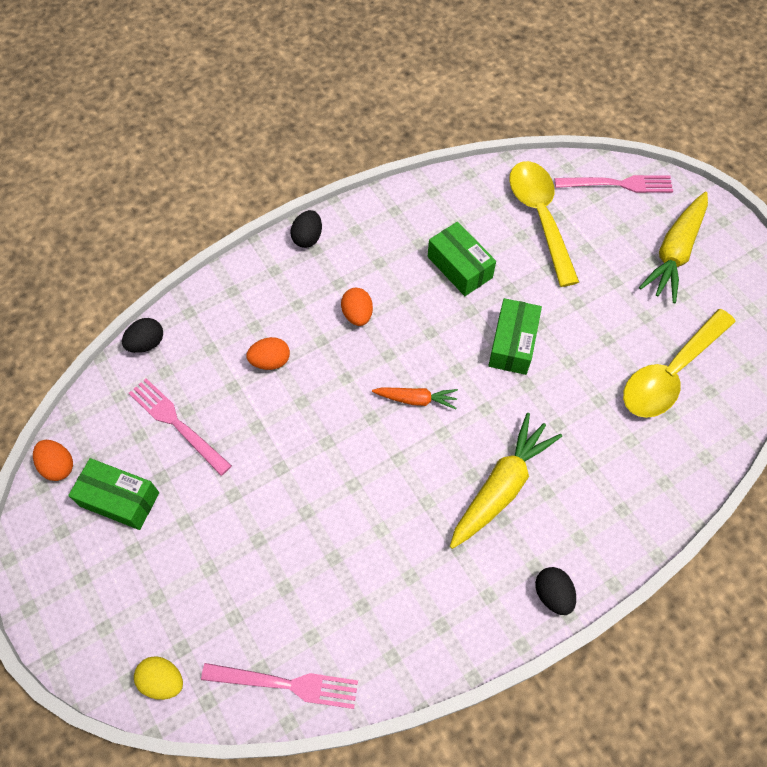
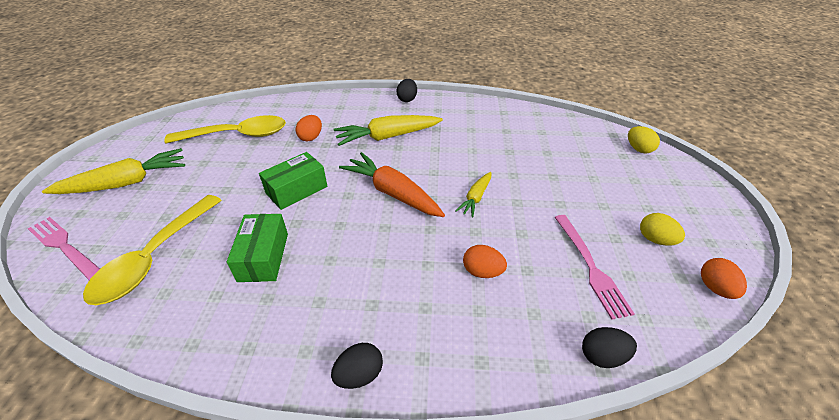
camera: 145 degrees left, 20 degrees down
(119, 499) = (655, 240): green box -> yellow egg
(286, 684) = (565, 124): pink fork -> none
(327, 446) = (475, 198): none -> yellow carrot
(357, 315) = (380, 267): orange egg -> orange egg (311, 137)
(416, 399) = (393, 193): orange carrot -> orange carrot, size x1.81

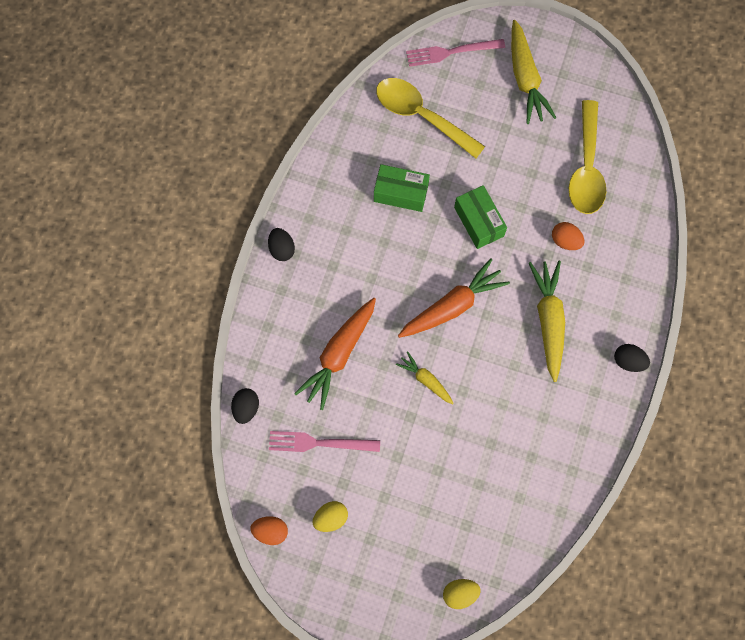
camera: 105 degrees right, 30 degrees up
(65, 247) = (451, 52): pink fork -> pink fork turned 150 degrees counterclockwise
(482, 272) = (339, 354): orange egg -> orange carrot

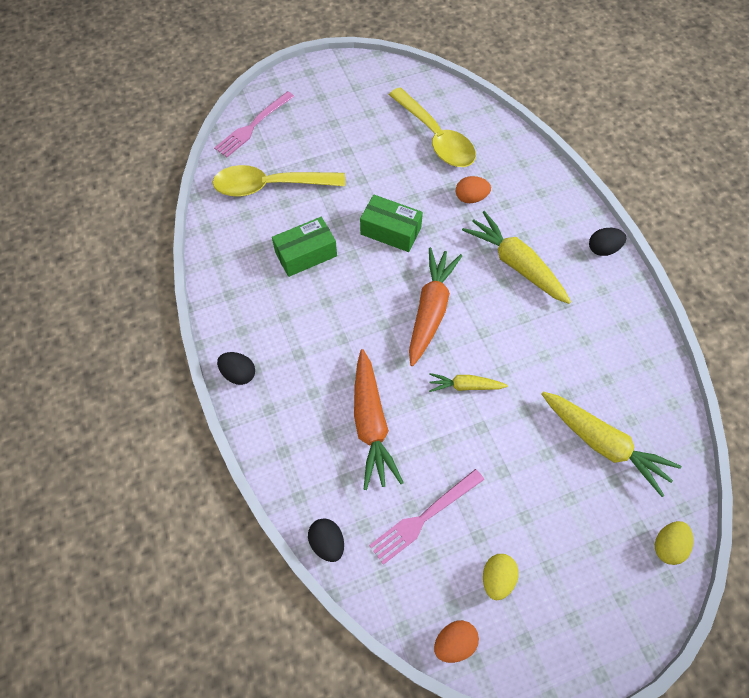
camera: 40 degrees left, 10 degrees down
(525, 78) = (330, 107): yellow carrot -> yellow carrot (603, 444)

